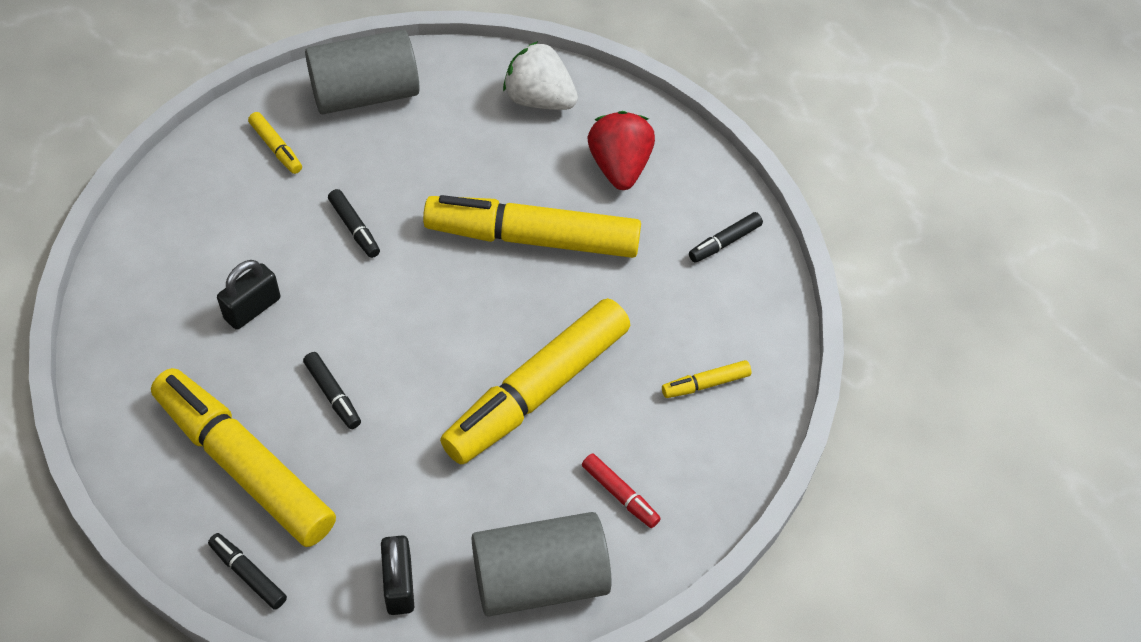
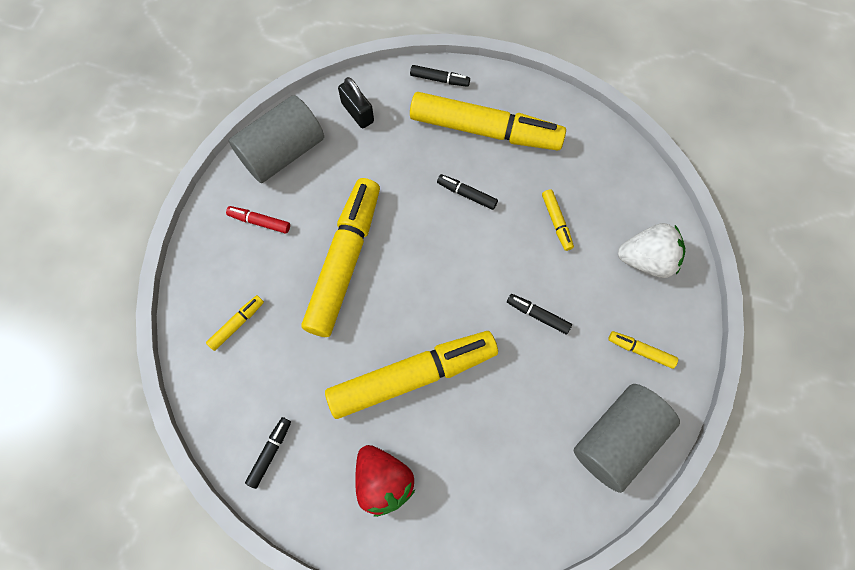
camera: 155 degrees right, 15 degrees up
(252, 308) = (556, 222): black padlock -> yellow marker
(539, 99) = (483, 516): white strawberry -> white strawberry (647, 259)

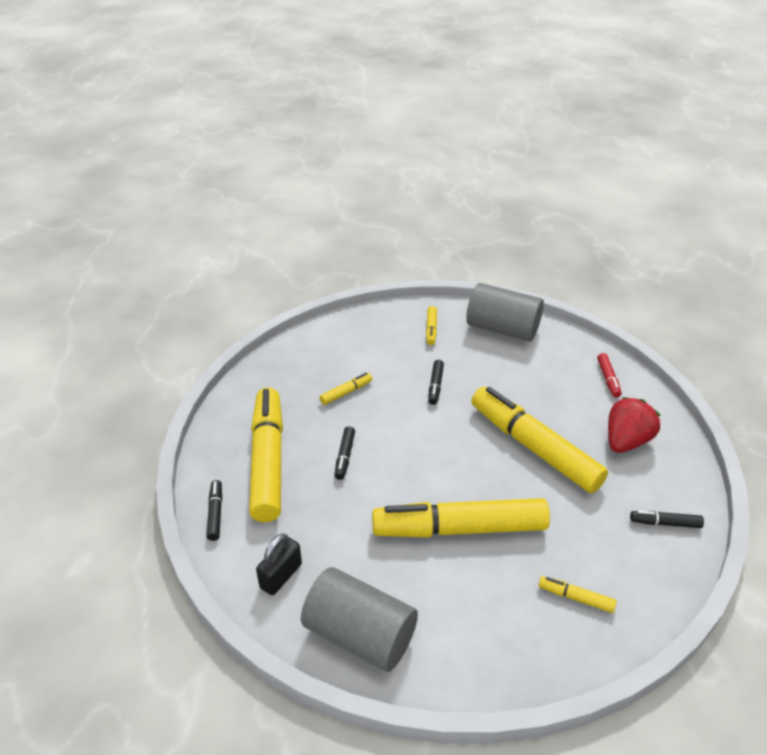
camera: 110 degrees left, 30 degrees down
(259, 221) = (456, 623): red marker -> red marker (608, 379)
(647, 259) = (355, 338): white strawberry -> none

